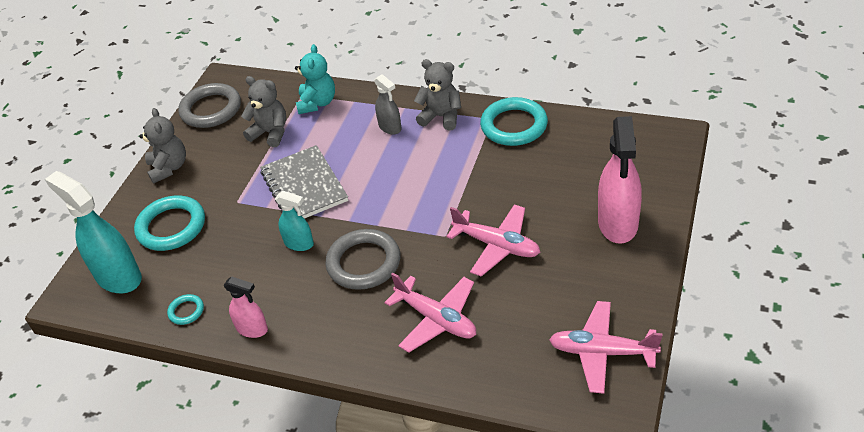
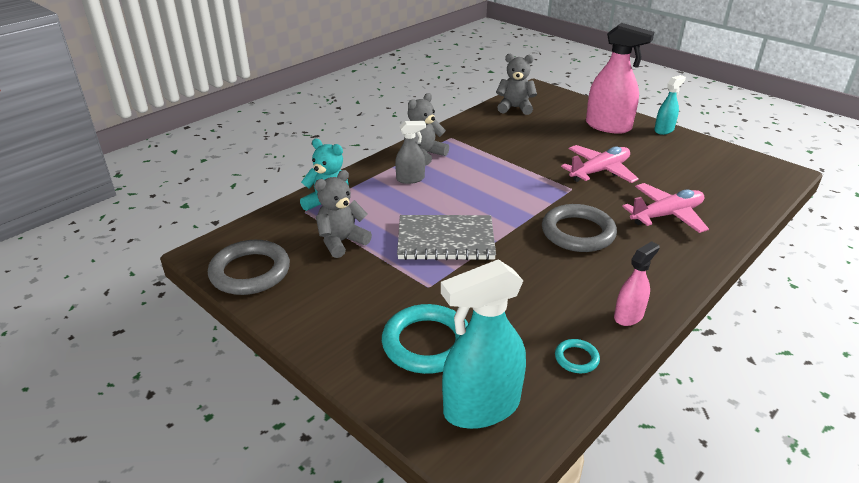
camera: 70 degrees left, 10 degrees down
(169, 168) = (318, 325): grey teddy bear -> grey teddy bear (515, 108)
(299, 243) = (526, 261): turquoise spray bottle -> turquoise spray bottle (664, 130)
(514, 125) = (469, 131): turquoise ring -> none
(602, 352) = (729, 163): pink plane -> none

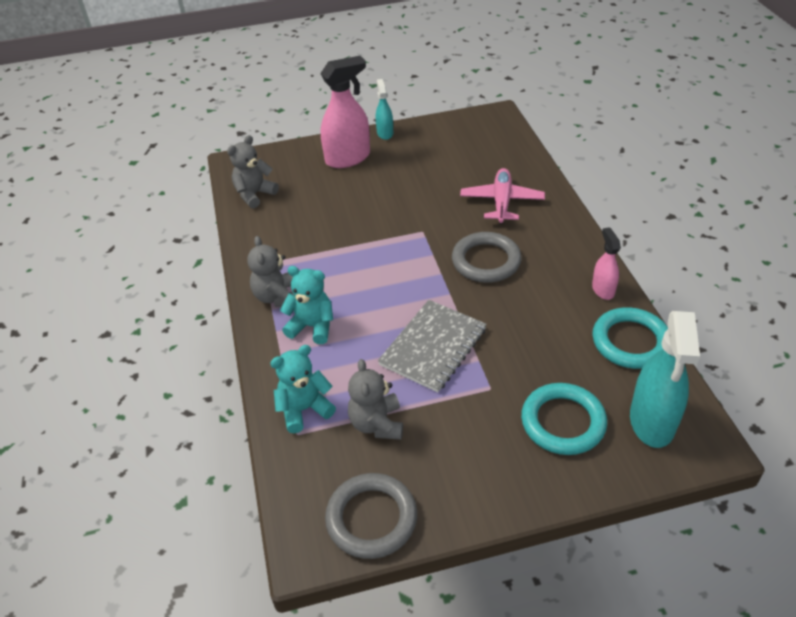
camera: 55 degrees left, 10 degrees up
(410, 179) = (312, 326): grey spray bottle -> turquoise teddy bear
(576, 358) = (630, 342): turquoise ring -> turquoise ring, size x2.11
(599, 171) = (411, 202): pink plane -> none

